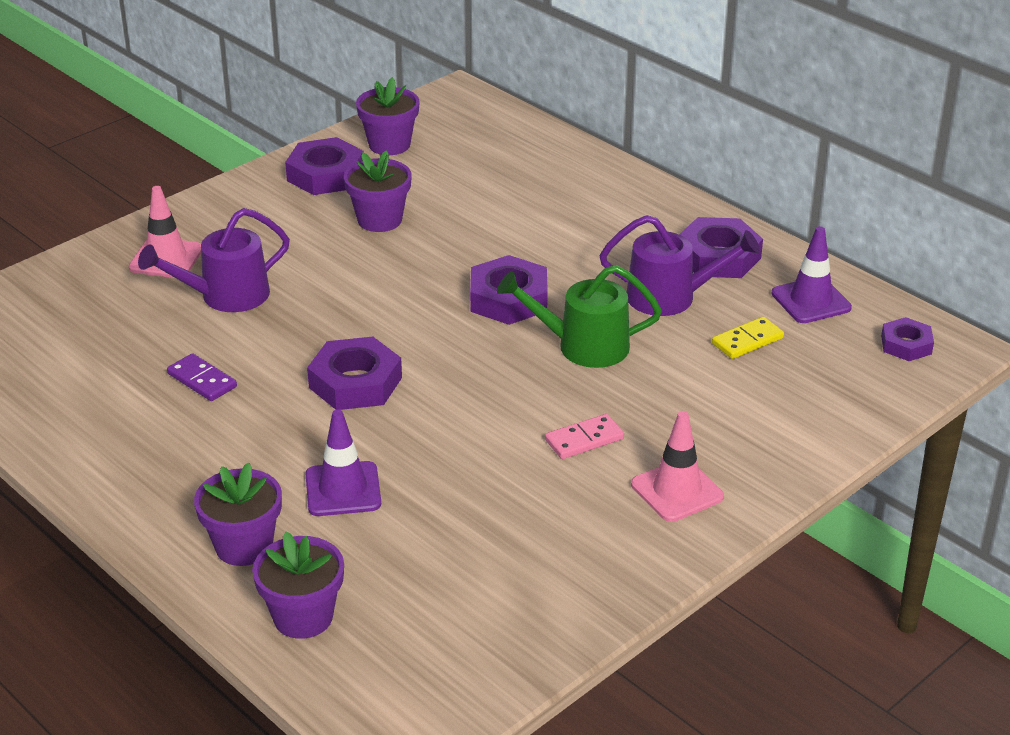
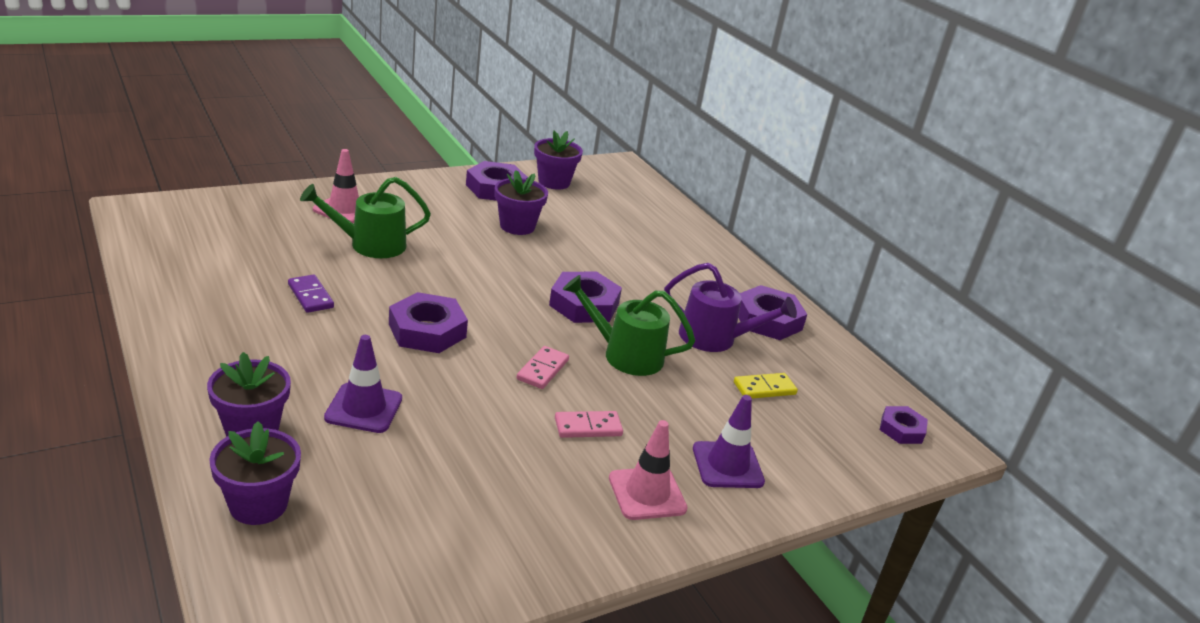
camera: 10 degrees right, 5 degrees down
(226, 296) = (370, 245): purple watering can -> green watering can
(504, 390) = (543, 370): none -> pink domino
(811, 301) = (831, 373): purple traffic cone -> purple traffic cone (727, 465)

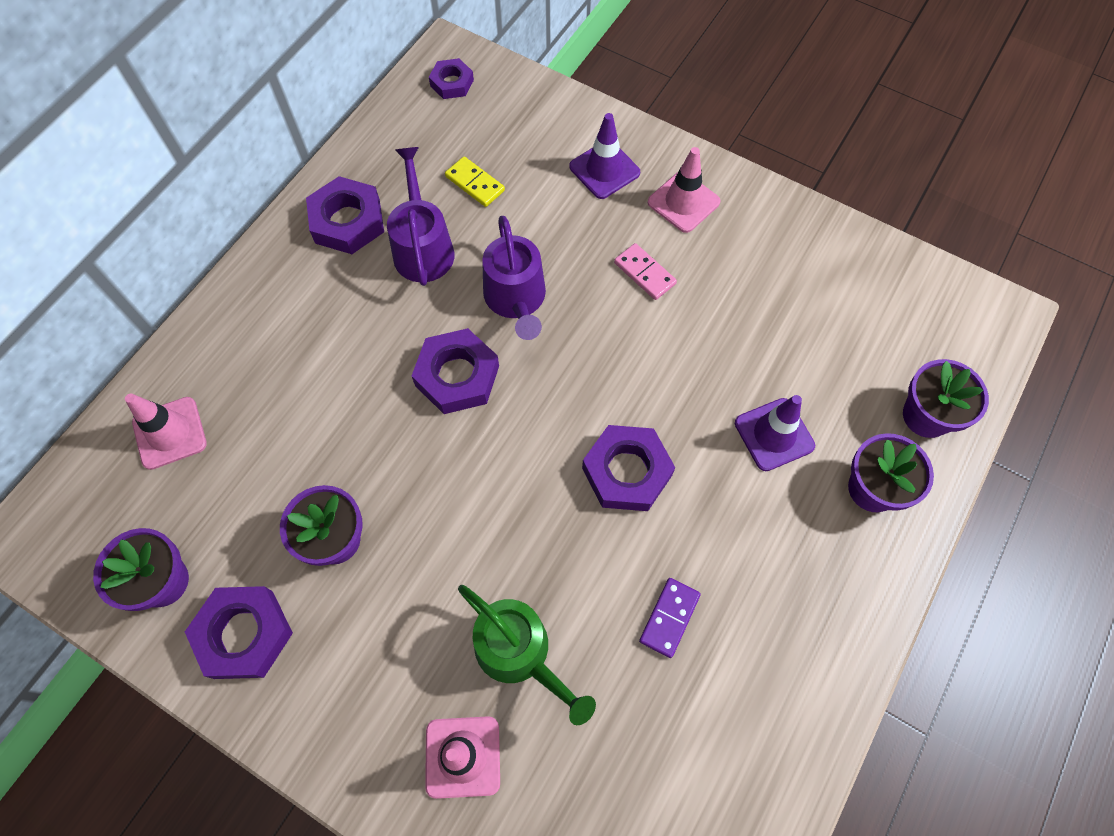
camera: 115 degrees left, 35 degrees up
(543, 370) = (599, 346): pink domino -> none
(625, 355) = (516, 299): green watering can -> purple watering can
(646, 211) = (170, 433): none -> pink traffic cone

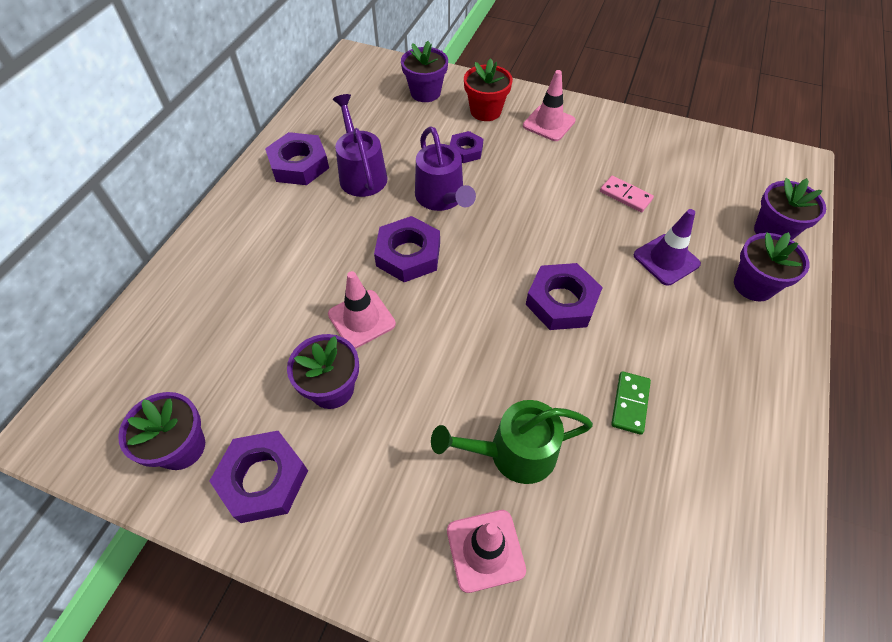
camera: 10 degrees left, 10 degrees down
(170, 433) = (173, 329): pink traffic cone -> pink traffic cone (361, 319)
(452, 83) = (360, 73): purple nut -> purple nut (466, 150)
(475, 183) = (392, 130): yellow domino -> none
(520, 653) = (513, 453): green watering can -> green watering can turned 135 degrees clockwise
(531, 127) = (425, 93): none -> purple flower pot
(604, 170) = (485, 111): purple traffic cone -> red flower pot
(644, 273) = (534, 169): pink domino -> pink domino (625, 196)
(669, 618) = (630, 403): purple domino -> green domino

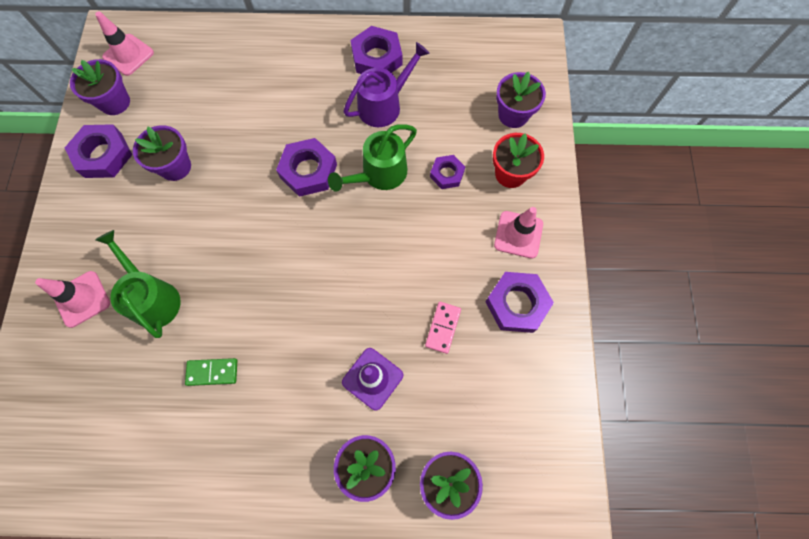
camera: 70 degrees right, 15 degrees up
(361, 319) = (237, 162): pink traffic cone -> pink traffic cone (128, 55)
(442, 198) = (379, 174): purple watering can -> green watering can
(561, 301) = (296, 299): purple nut -> purple nut (517, 304)

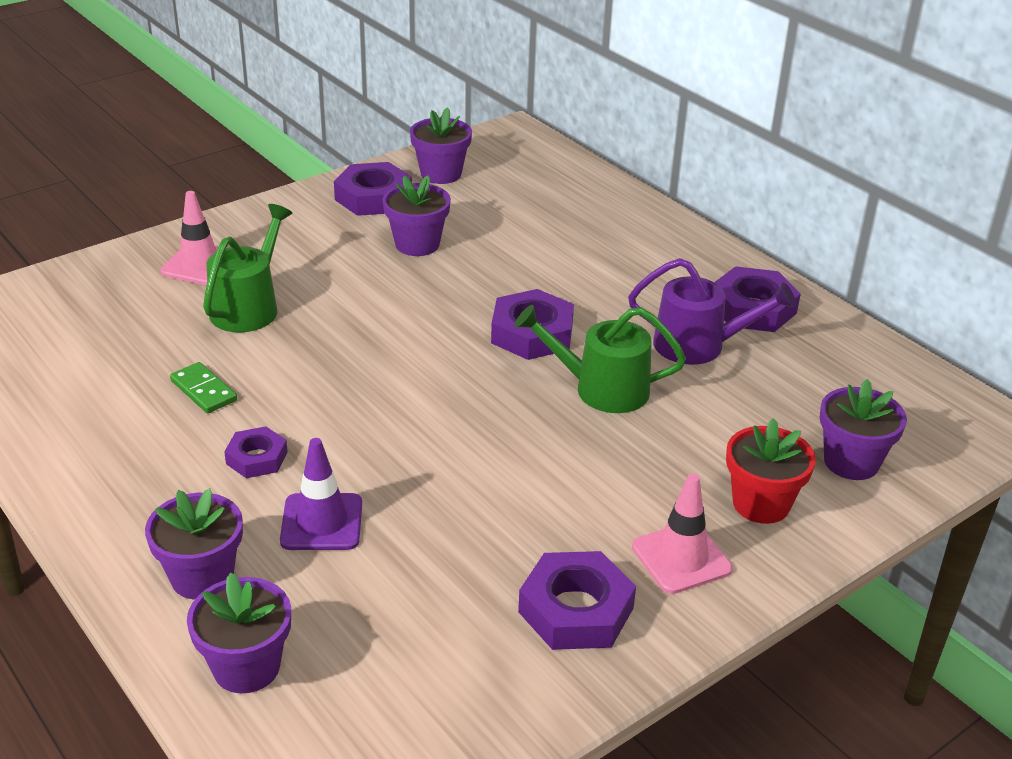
camera: 50 degrees right, 35 degrees down
(128, 55) = (505, 154): pink traffic cone -> none
(442, 327) = (459, 552): pink domino -> none
(447, 174) = (679, 445): purple nut -> purple nut (257, 458)

